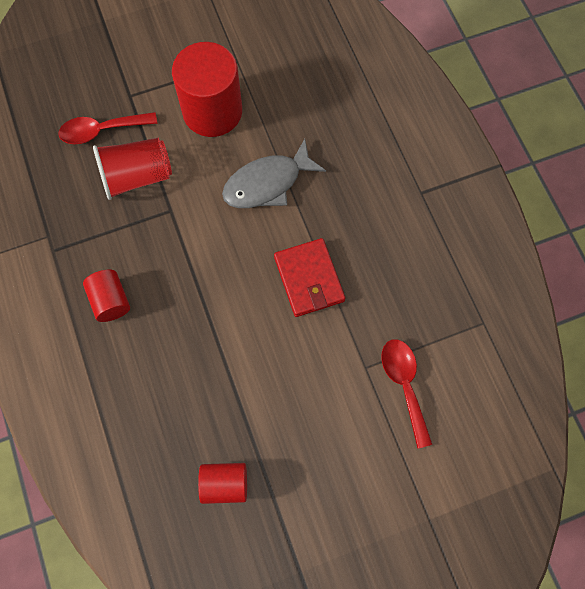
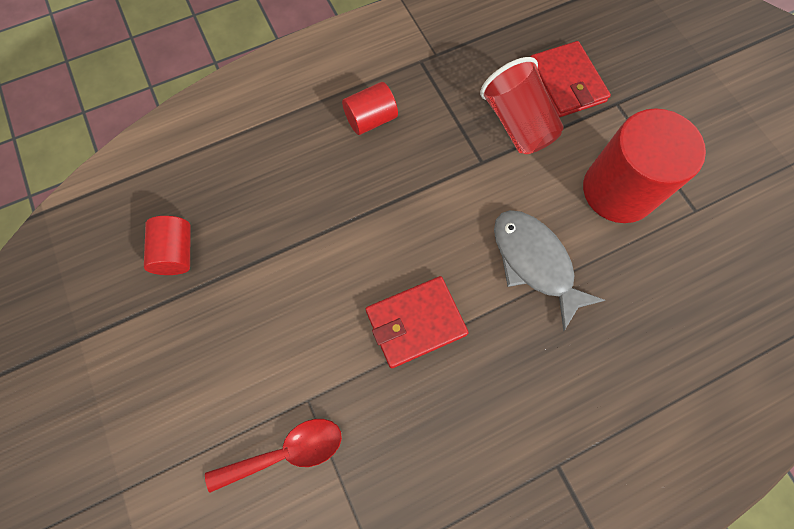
camera: 85 degrees right, 0 degrees up
(101, 130) = (566, 82): red spoon -> red wallet

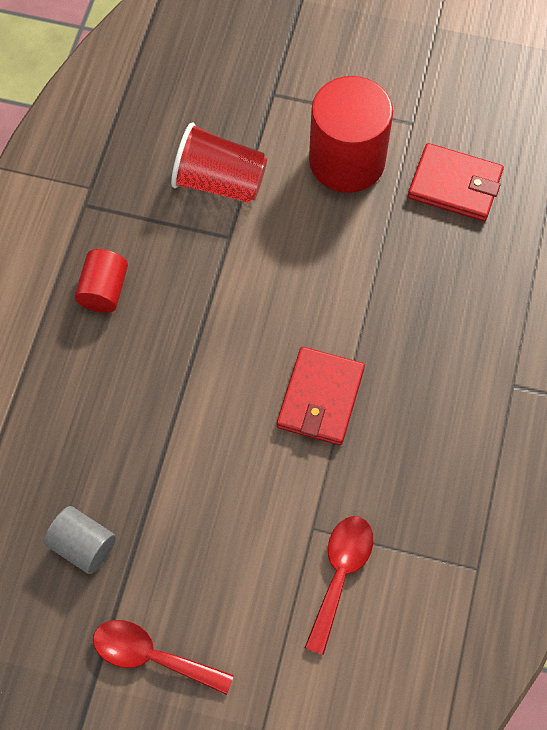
camera: 50 degrees left, 5 degrees down
(126, 363) = (152, 656): none -> red spoon
(176, 252) = (83, 545): red cylinder -> grey cylinder
(534, 262) = (350, 271): grey fish -> none
(566, 82) = (218, 113): red wallet -> red wallet (455, 185)

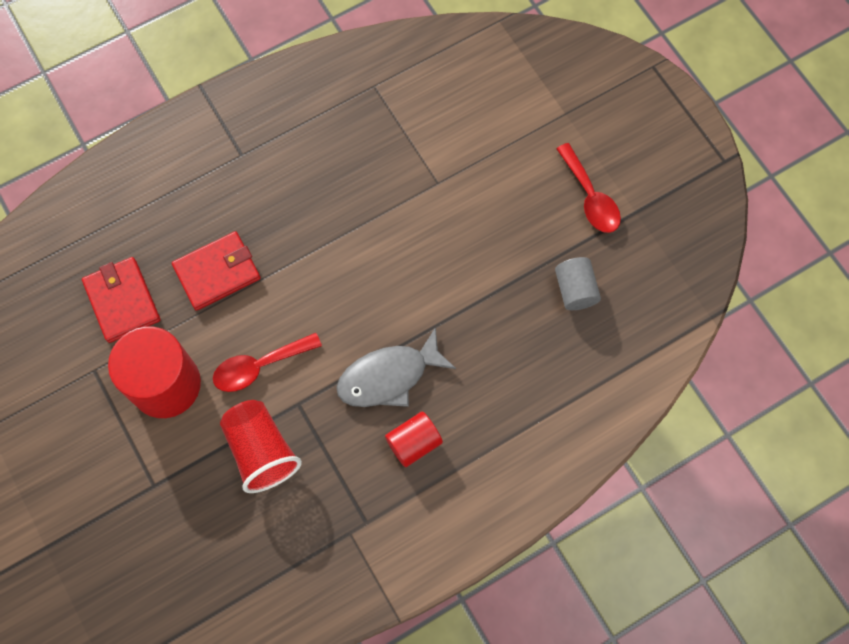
camera: 135 degrees left, 5 degrees up
(177, 321) = (389, 376): none -> grey fish
(320, 398) = (355, 248): red wallet -> red wallet (217, 272)
(340, 574) = (448, 147): red spoon -> red spoon (259, 366)

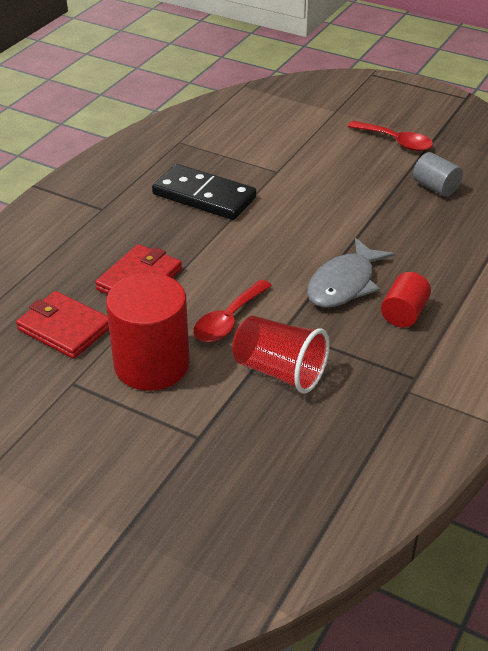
camera: 30 degrees left, 30 degrees down
(344, 185) = (204, 196): none -> black domino

